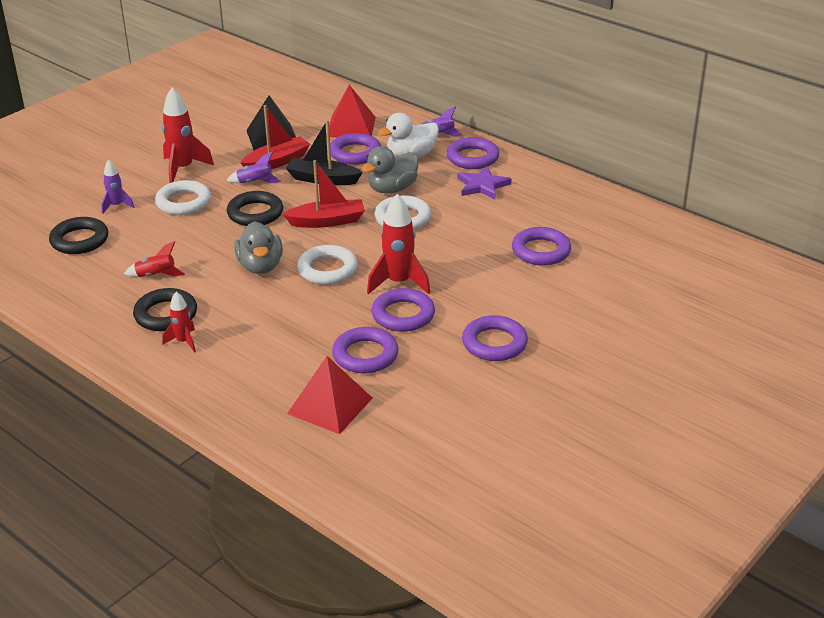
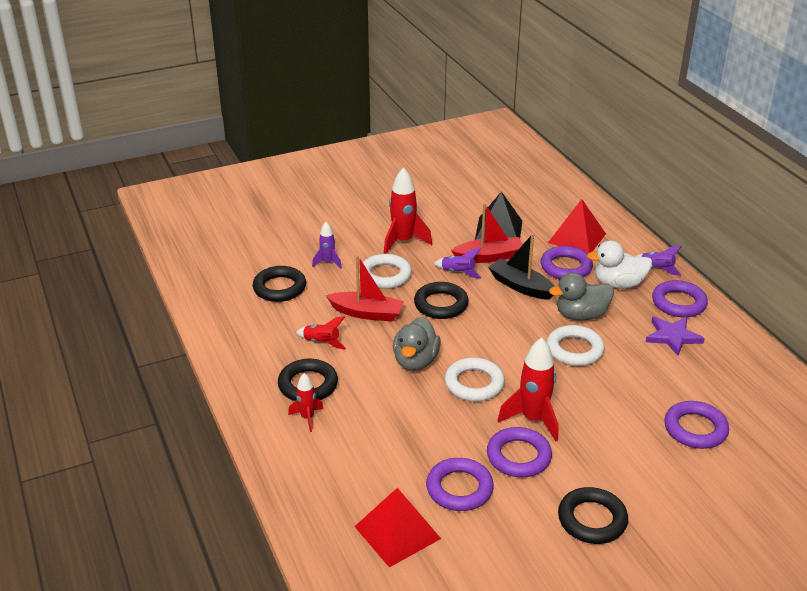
camera: 25 degrees right, 0 degrees up
(327, 221) = (501, 332): red boat -> red boat (367, 313)
(494, 343) = (592, 520): purple ring -> black ring

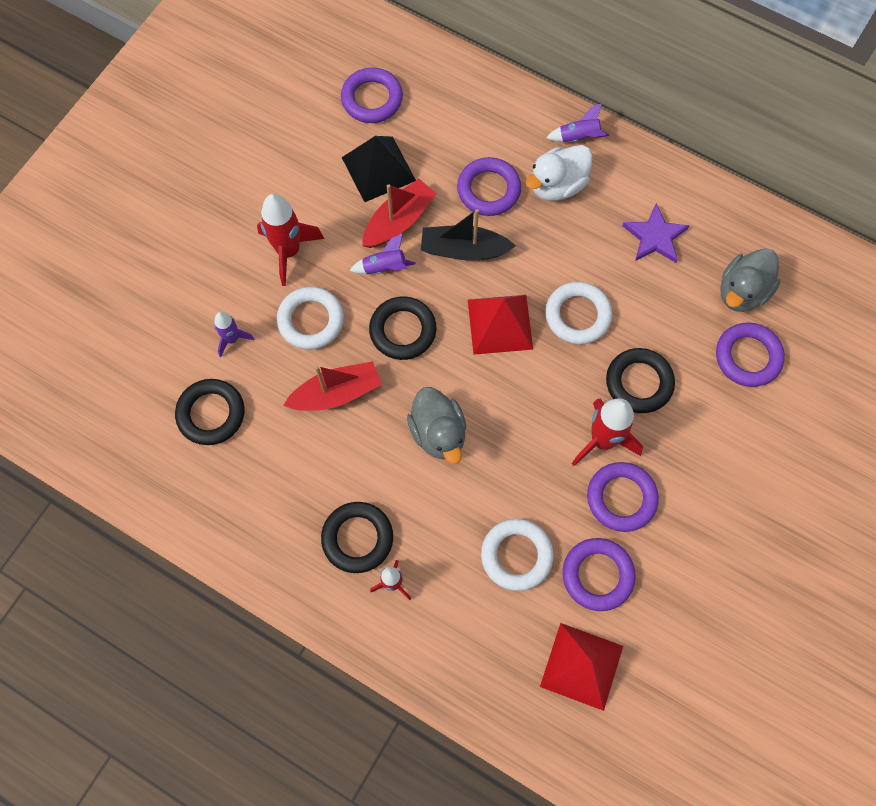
camera: 35 degrees left, 35 degrees up
(322, 342) = (323, 468): red rocket -> none
(474, 384) = (516, 427): white ring -> white ring (516, 555)
(577, 238) = (468, 133): red pyramid -> red pyramid (500, 324)
(581, 315) = (551, 258): grey duck -> grey duck (742, 292)
(592, 520) = (731, 533): black ring -> black ring (639, 382)
(678, 303) = (631, 180): purple ring -> purple ring (372, 99)

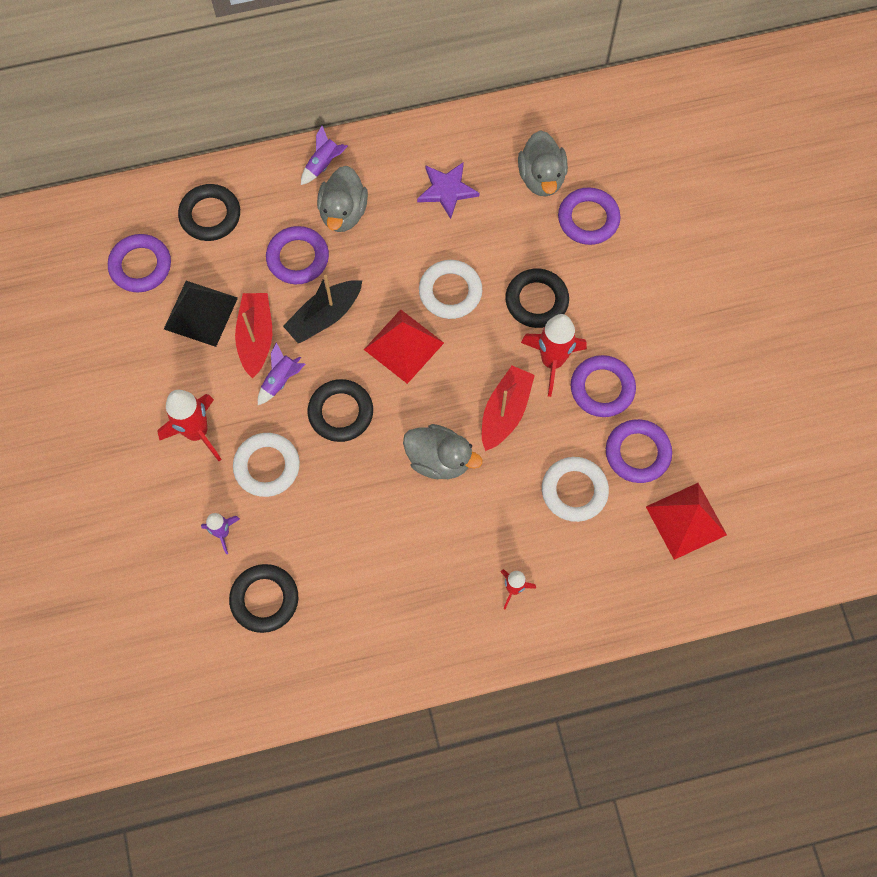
camera: 45 degrees left, 0 degrees up
(336, 393) = (340, 499): red boat -> red boat (505, 412)
(357, 538) = (459, 582): black ring -> black ring (210, 215)
(557, 185) = (343, 212): white duck -> grey duck

